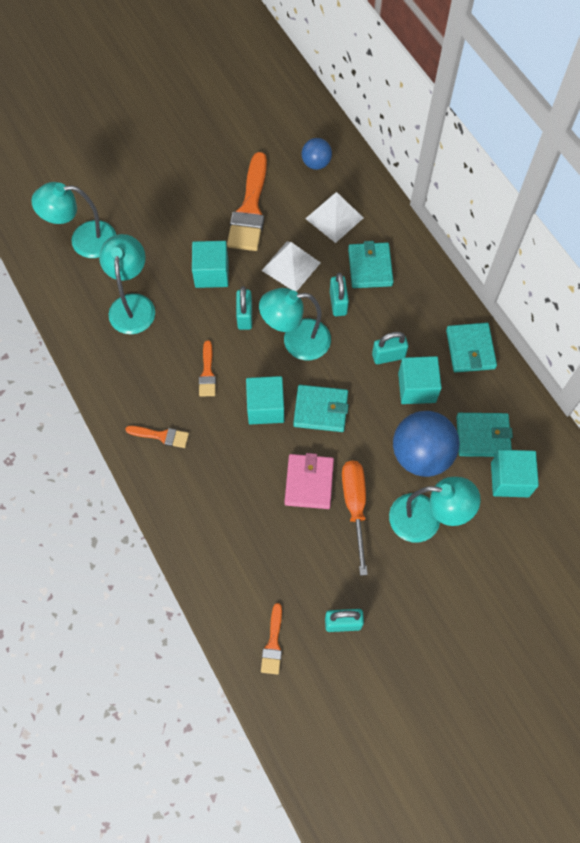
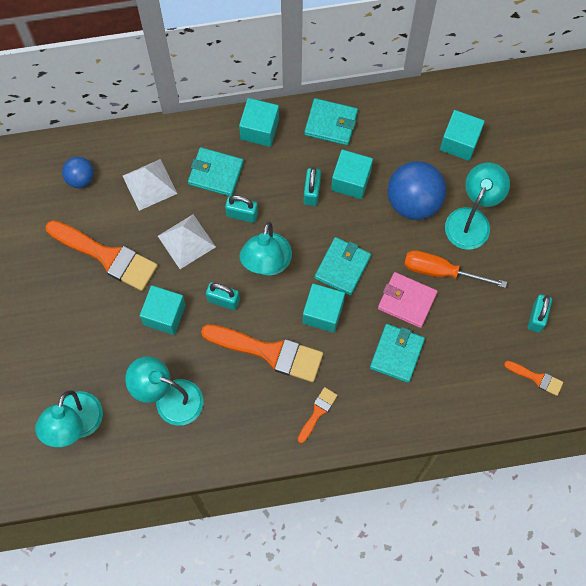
camera: 70 degrees left, 5 degrees up
(207, 373) = (269, 352): orange brush -> orange brush, size x2.06
(433, 289) = (259, 129): none -> turquoise cube
(483, 436) = (414, 146): turquoise wallet -> turquoise wallet (397, 354)

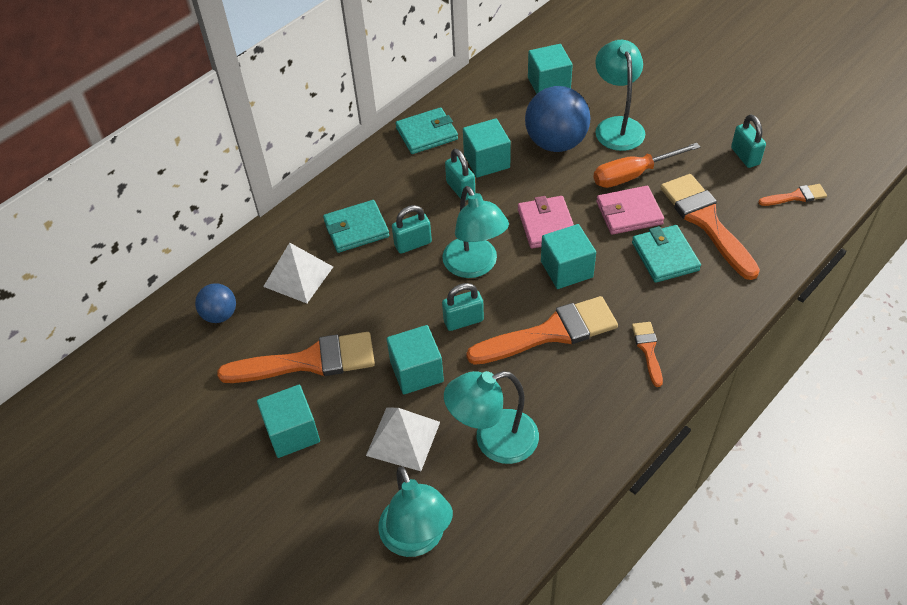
camera: 35 degrees left, 20 degrees down
(186, 241) = (379, 297): white pyramid -> white pyramid (403, 438)
(259, 129) = (366, 174): turquoise cube -> turquoise cube (292, 432)
(342, 267) = (546, 225): turquoise wallet -> pink wallet
(452, 349) = (706, 221): none -> orange brush

